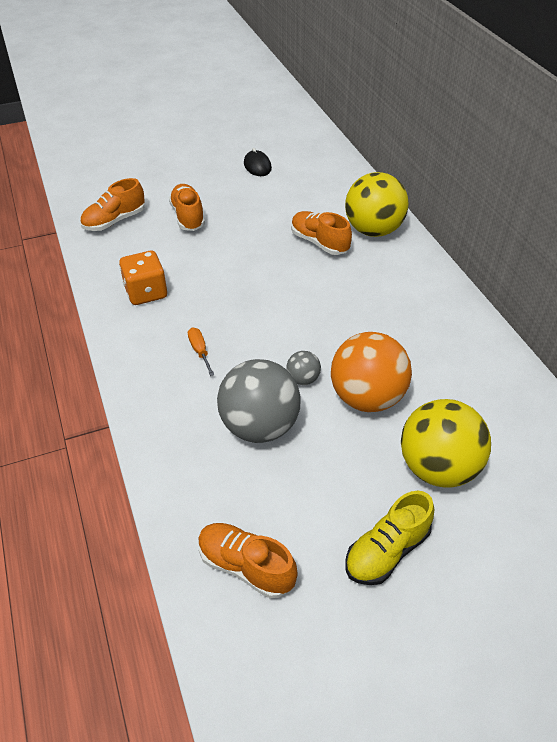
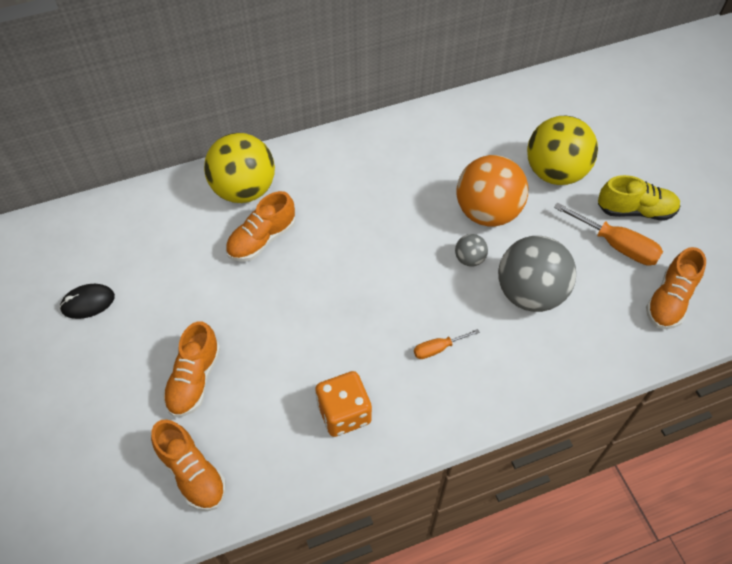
camera: 90 degrees left, 10 degrees up
(188, 217) = (194, 379): orange shoe -> orange shoe turned 60 degrees counterclockwise
(328, 519) = (616, 245): none -> orange screwdriver
(387, 551) = (635, 210): yellow shoe -> yellow shoe turned 45 degrees counterclockwise

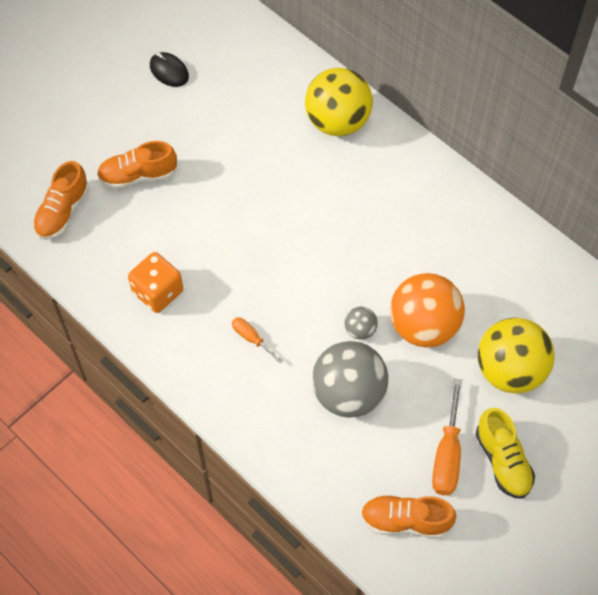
camera: 65 degrees right, 5 degrees up
(262, 239) = (292, 159): orange shoe -> none

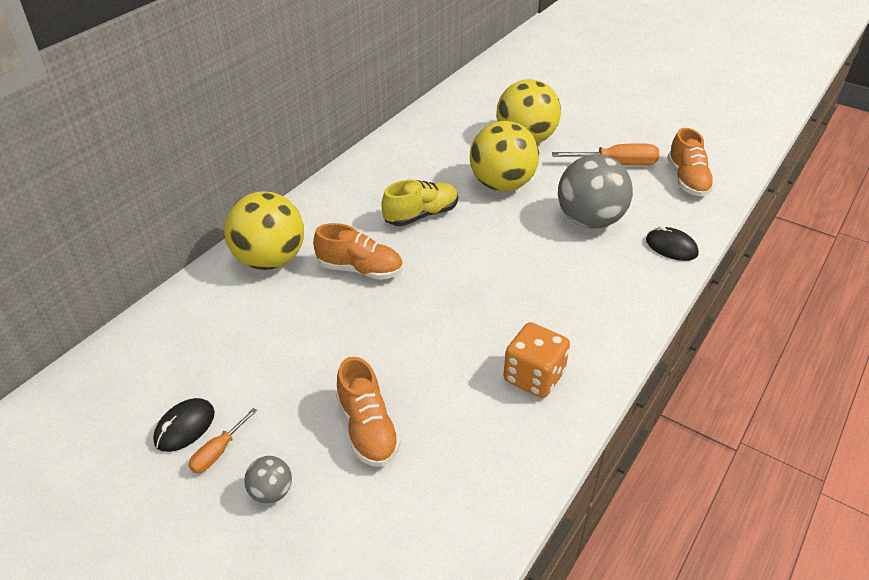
camera: 100 degrees left, 20 degrees down
(63, 212) = (443, 507): orange shoe -> orange shoe (360, 269)
(251, 338) = (561, 290): orange screwdriver -> orange screwdriver (218, 452)
(293, 457) = (671, 247): none -> black mouse
(360, 330) = (521, 220): grey ball -> grey ball (271, 492)
(423, 326) = (502, 184): orange ball -> yellow ball
(502, 460) = (606, 139): yellow shoe -> yellow shoe (421, 215)

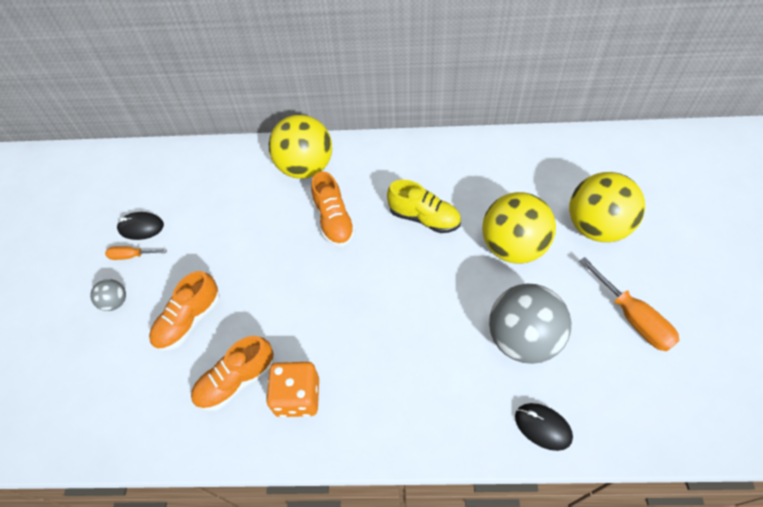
camera: 60 degrees right, 15 degrees up
(671, 247) = (542, 427): black mouse -> black mouse turned 60 degrees counterclockwise
(687, 180) = (669, 393): orange shoe -> orange shoe (236, 380)

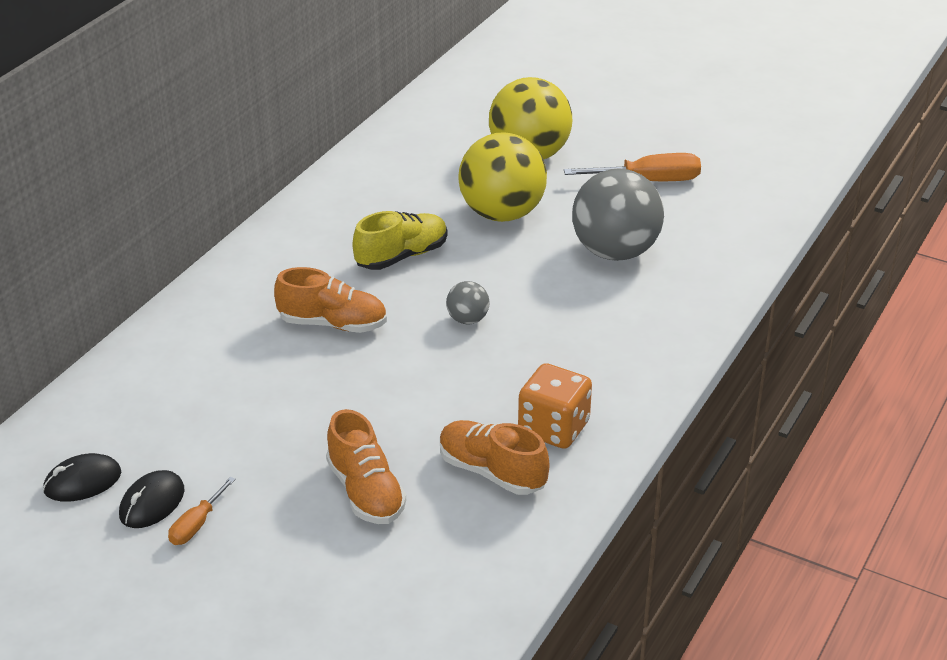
camera: 65 degrees left, 20 degrees down
(115, 302) = (265, 559): grey ball -> grey ball (467, 319)
(236, 380) = (492, 472): orange shoe -> orange shoe turned 135 degrees clockwise
(305, 167) = (217, 319): yellow ball -> none
(542, 427) = (716, 278): black mouse -> black mouse (82, 482)

